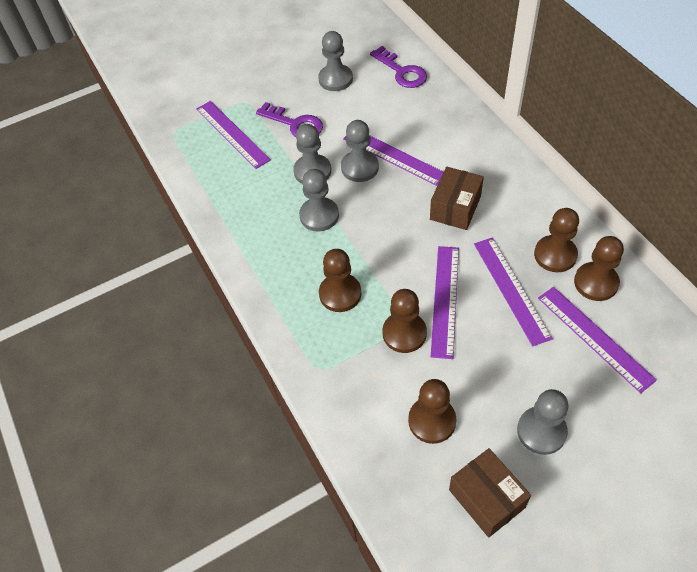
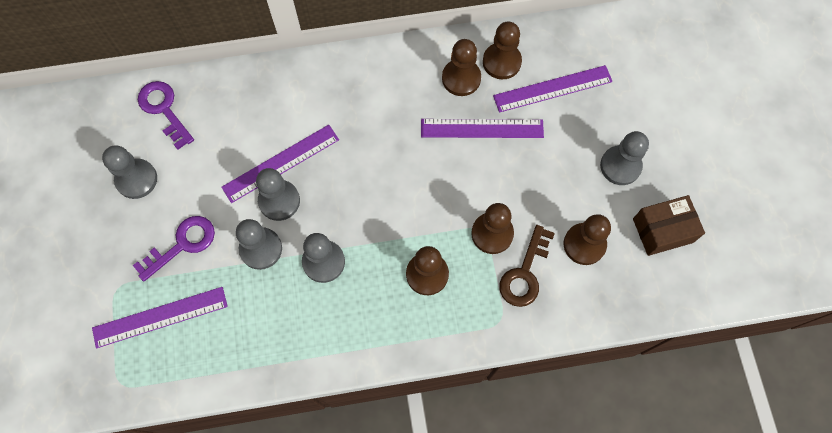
camera: 75 degrees left, 15 degrees up
(376, 374) = (525, 273): none -> brown key
(401, 71) = (164, 110): purple key -> purple key turned 105 degrees counterclockwise
(445, 300) = (471, 186): purple ruler -> none
(455, 208) = (372, 135): brown box -> none

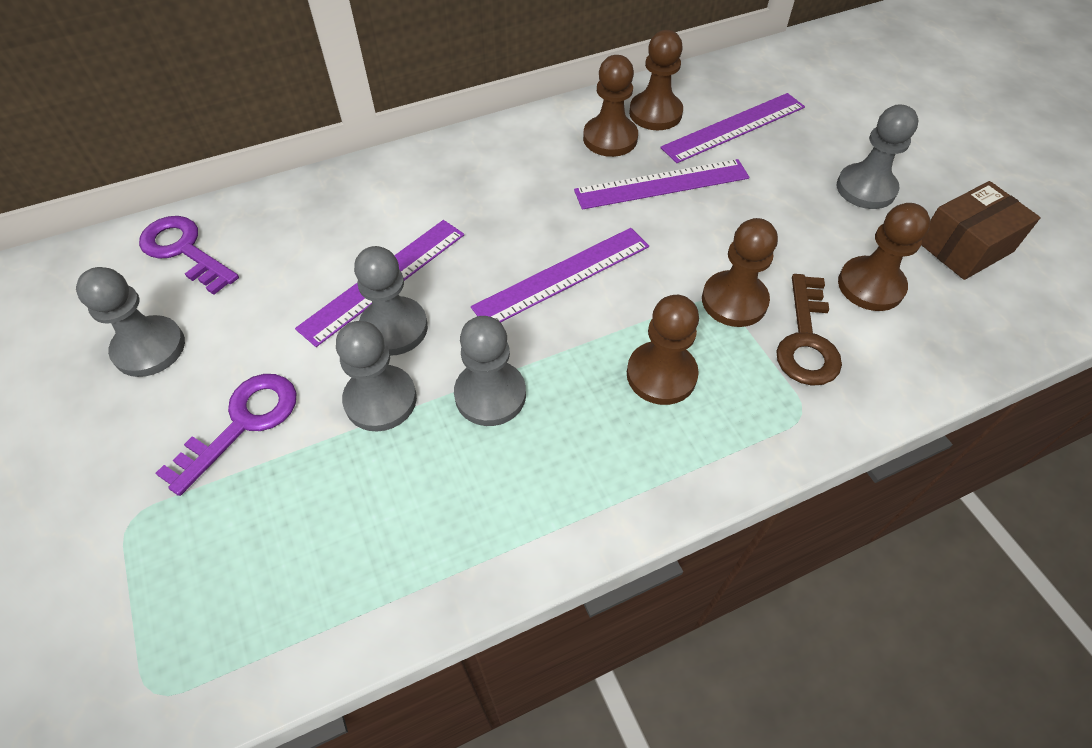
camera: 15 degrees left, 15 degrees down
(160, 317) = (219, 549): purple ruler -> purple ruler (562, 276)

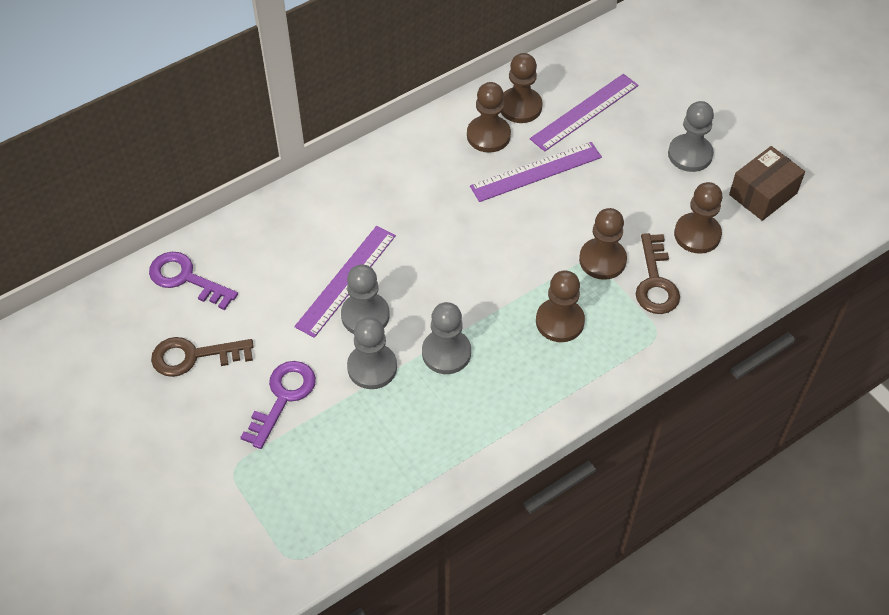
camera: 10 degrees left, 0 degrees up
(149, 348) = (194, 356): grey pawn -> brown key
(562, 276) = (476, 259): purple ruler -> none

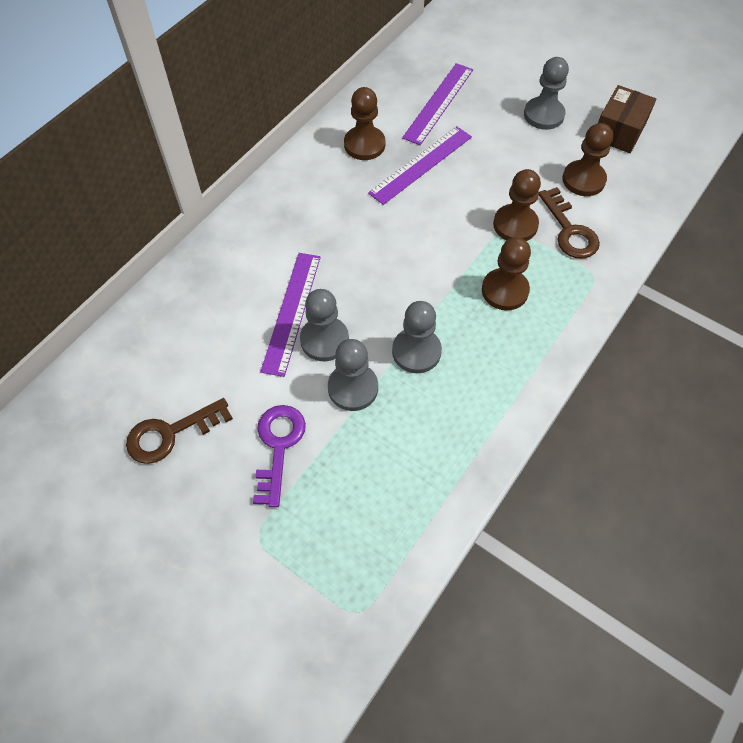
camera: 20 degrees left, 5 degrees up
(186, 279) = (132, 358): purple key -> none
(520, 107) = (381, 113): brown pawn -> none

